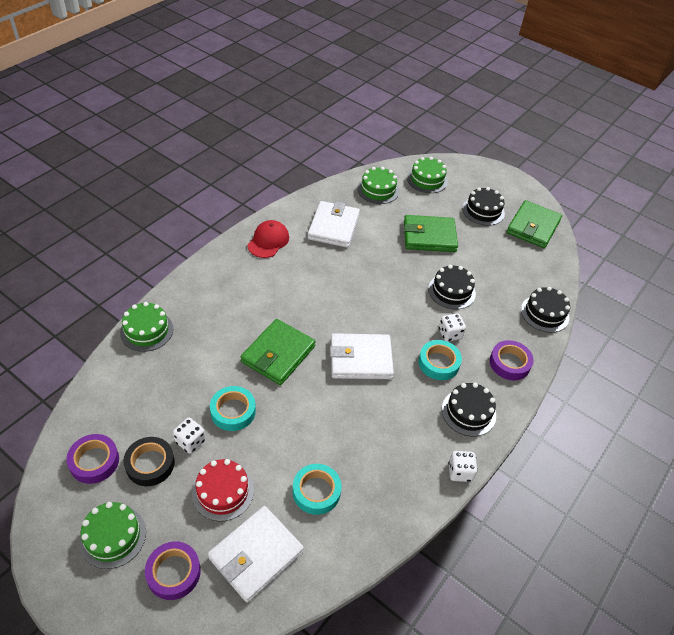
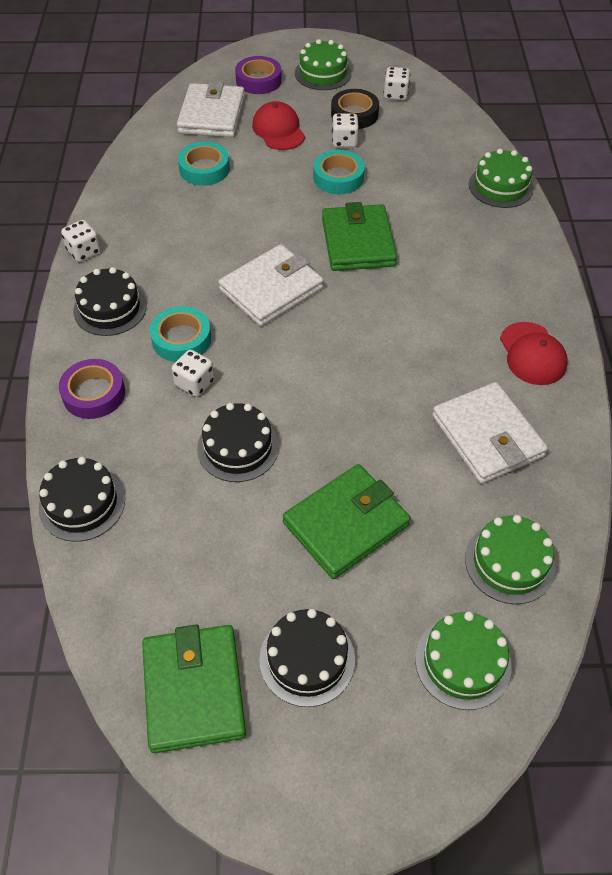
camera: 145 degrees right, 5 degrees up
(94, 461) = (395, 94): purple tape -> white dice
(223, 492) = (278, 130): red cake -> red cap

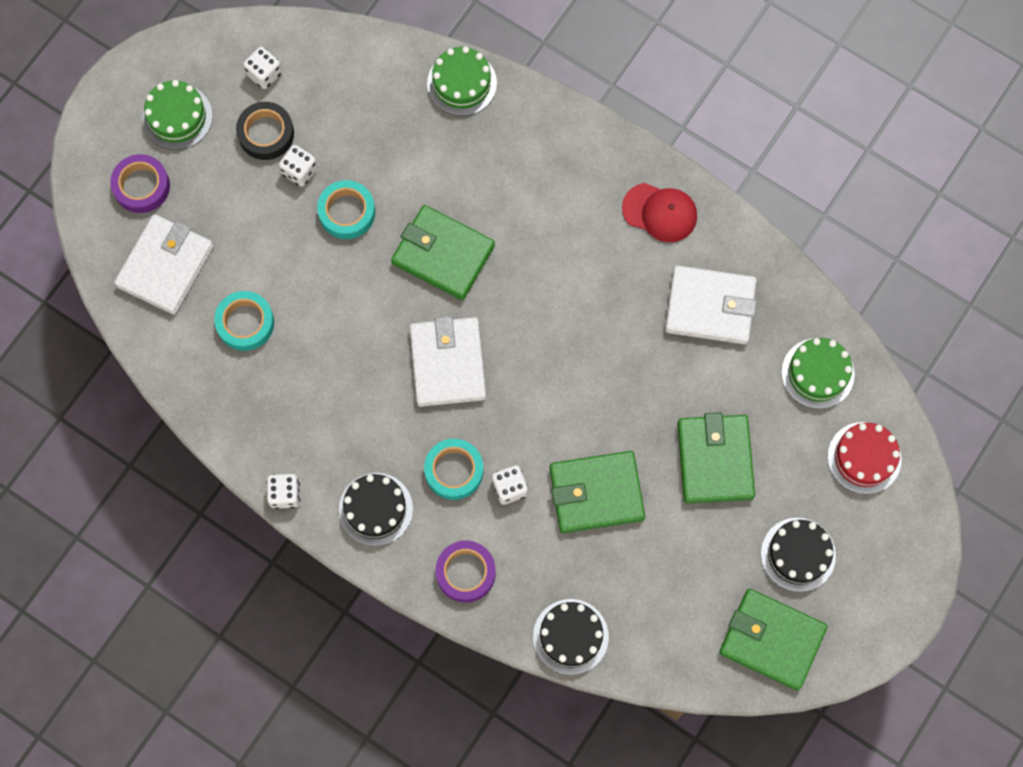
camera: 55 degrees left, 20 degrees up
(212, 115) = (165, 266): white wallet -> white wallet turned 75 degrees clockwise
(238, 447) = (596, 493): black cake -> green wallet
(278, 130) = (237, 219): red cap -> none
(463, 662) = (864, 458): green cake -> red cake

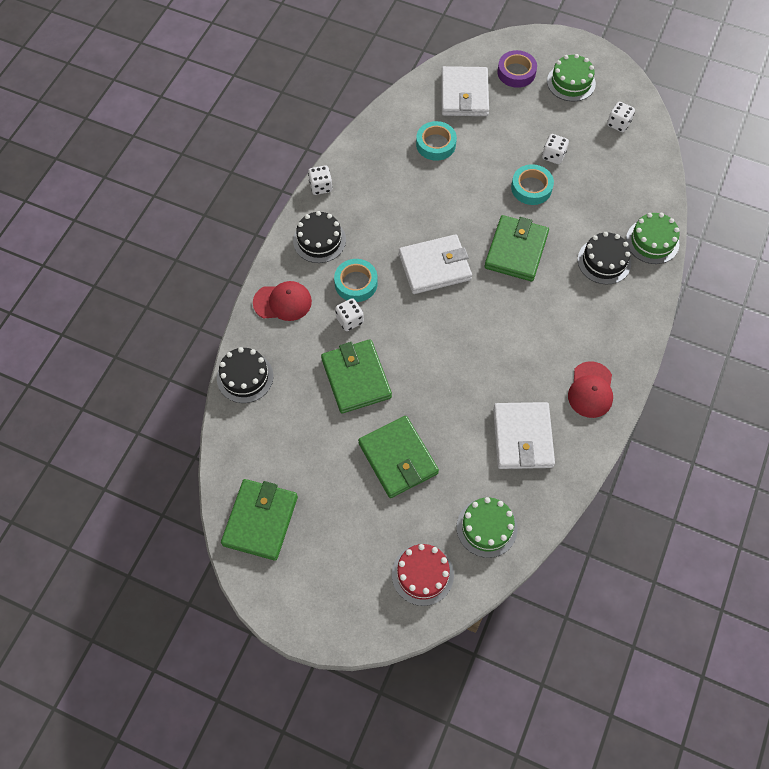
camera: 80 degrees right, 10 degrees down
(165, 266) = (464, 95): white wallet -> white wallet turned 75 degrees clockwise
(266, 133) = (575, 132): black tape -> none
(465, 572) = (282, 302): purple tape -> red cap
(715, 460) = (398, 458): green wallet -> green wallet turned 75 degrees clockwise
(798, 554) = (332, 532): black cake -> black cake (604, 261)

